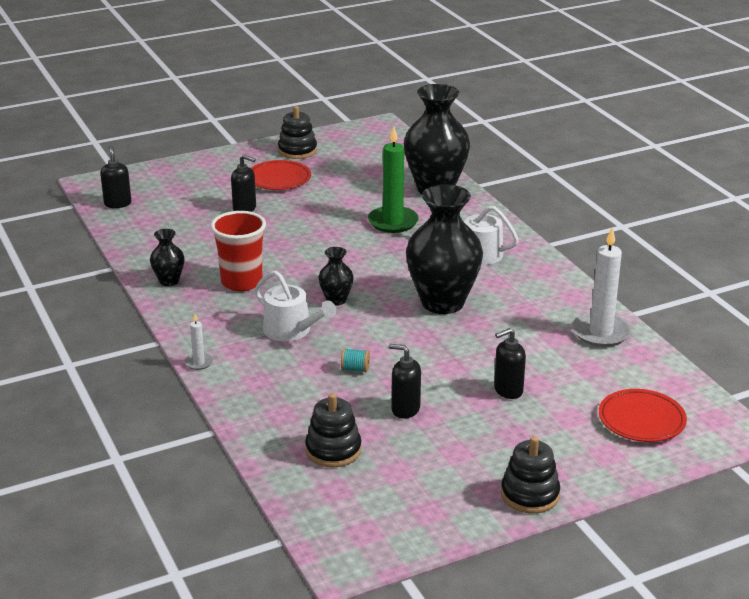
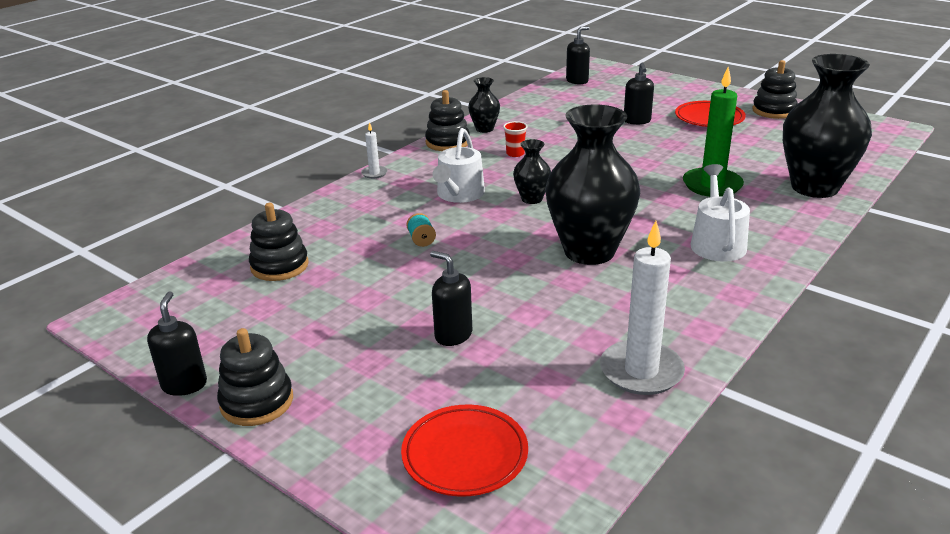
camera: 65 degrees right, 0 degrees up
(176, 308) = (447, 142): none -> black stacking toy
(241, 282) = (515, 153): red cup -> red cup, size x0.45
(405, 409) = (371, 283): black soap dispenser -> black soap dispenser (184, 385)

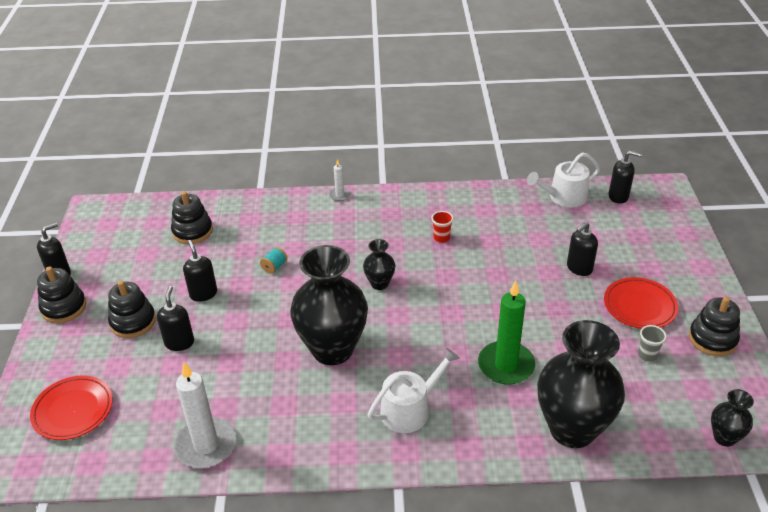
camera: 50 degrees right, 10 degrees up
(396, 293) = (203, 294): none -> black soap dispenser
(447, 142) = (422, 198): black stacking toy -> black stacking toy (133, 322)
(459, 194) = (350, 247): white watering can -> white watering can (563, 197)
(484, 129) = (465, 201): black vase -> black vase (724, 437)
(764, 135) = (647, 355): none -> grey cup

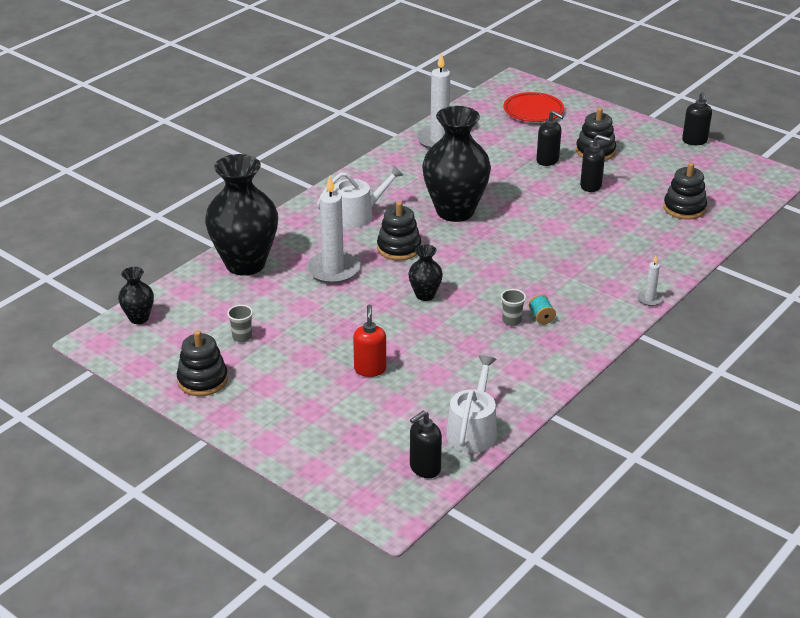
camera: 130 degrees right, 5 degrees down
(64, 307) = (648, 133): black stacking toy -> black stacking toy (399, 248)
(274, 267) = (584, 225): turquoise spool -> turquoise spool (541, 317)
(379, 283) = (496, 261): black vase -> black vase (425, 295)
(410, 409) = (358, 215): white watering can -> white watering can turned 120 degrees counterclockwise
(441, 238) = (511, 321): red cup -> grey cup
(506, 365) = (333, 270): green candle -> white candle
(579, 268) = (370, 369): black soap dispenser -> red soap dispenser
(639, 306) = (285, 369): red plate -> none

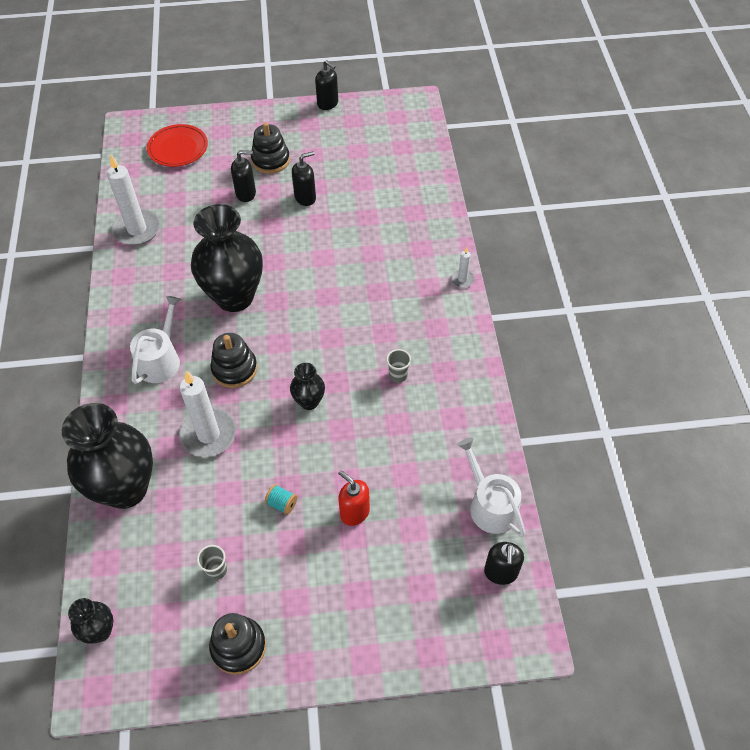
camera: 45 degrees left, 20 degrees up
(541, 317) = (413, 355): turquoise spool -> turquoise spool (282, 504)
(684, 208) = (391, 175): black stacking toy -> none

